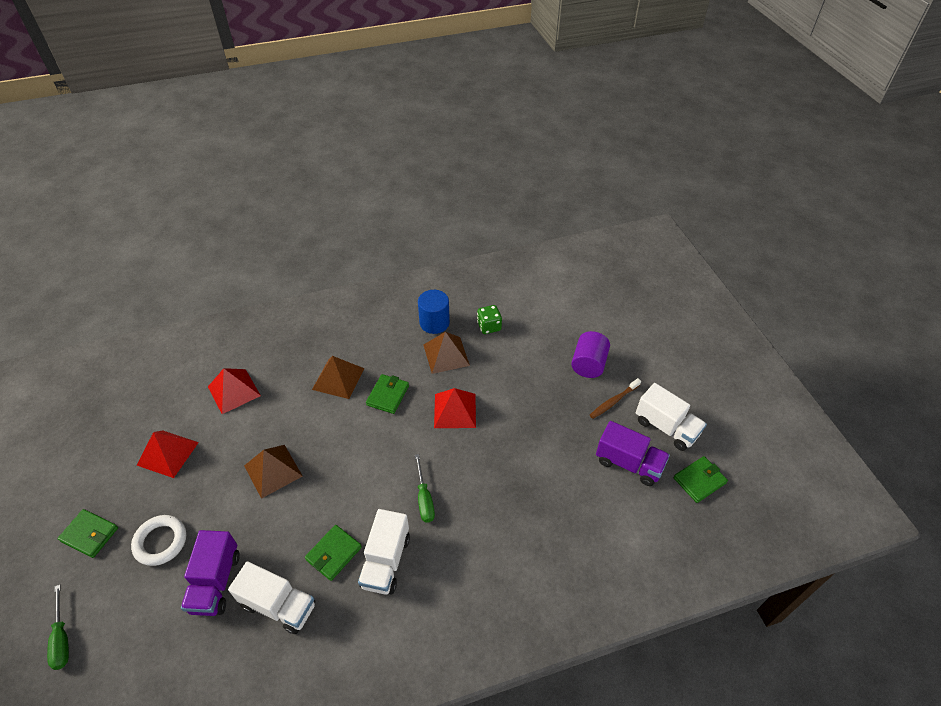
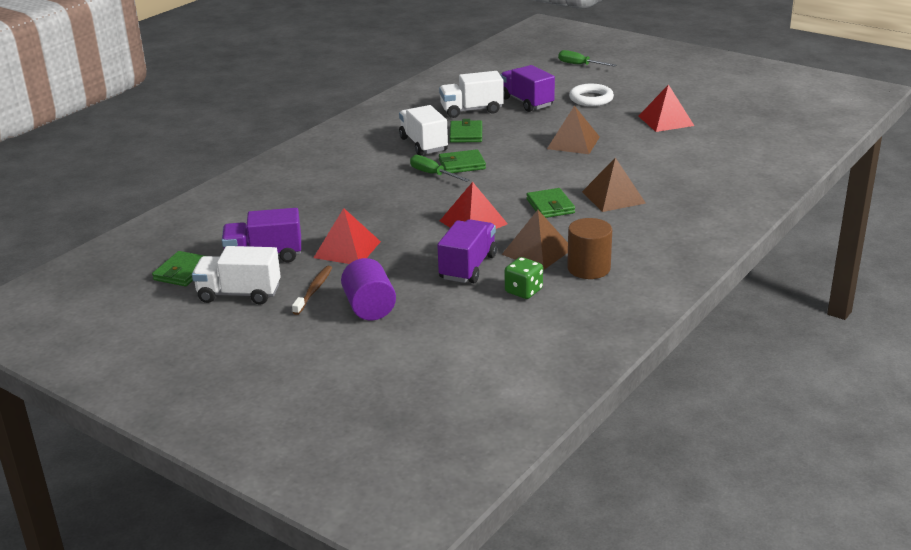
camera: 145 degrees right, 20 degrees down
(90, 534) = (641, 86): green wallet -> green wallet (462, 165)
(234, 391) = (686, 158): red pyramid -> red pyramid (347, 249)
(434, 323) = (588, 268): blue cylinder -> brown cylinder
(501, 366) = (468, 267): none -> purple truck

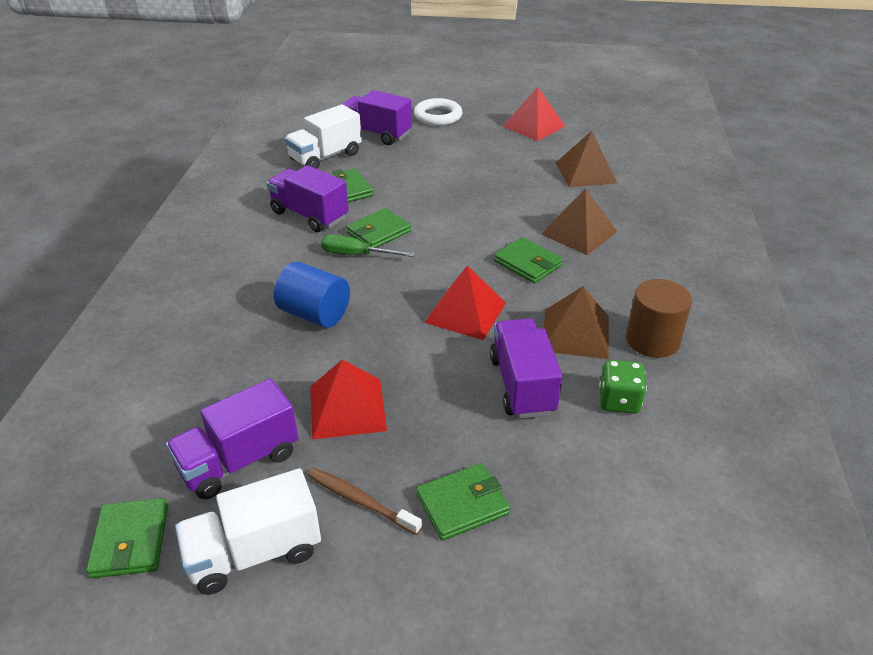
camera: 30 degrees left, 10 degrees up
(314, 290) = (360, 501): brown toothbrush -> brown toothbrush turned 45 degrees counterclockwise
(369, 308) = (462, 504): purple cylinder -> green wallet
(372, 200) = (314, 314): none -> blue cylinder
(423, 144) = (309, 215): white truck -> purple truck
(573, 142) = (471, 173): brown pyramid -> brown pyramid (585, 172)
(579, 65) = (389, 80): green screwdriver -> none

